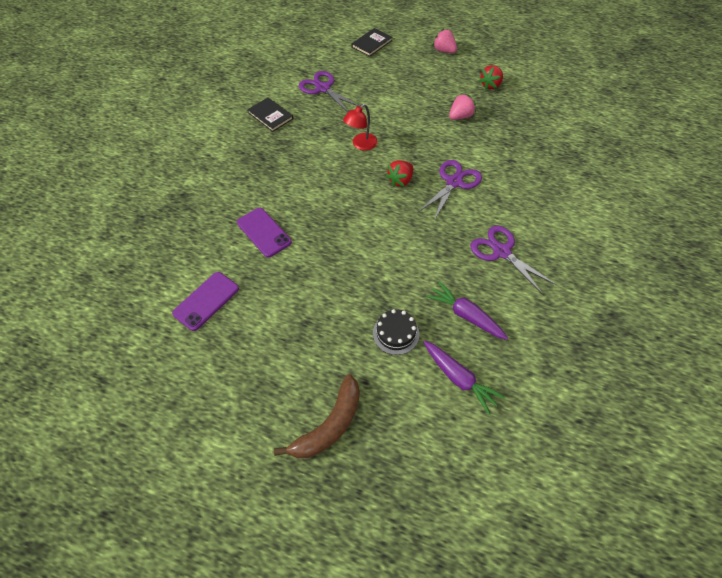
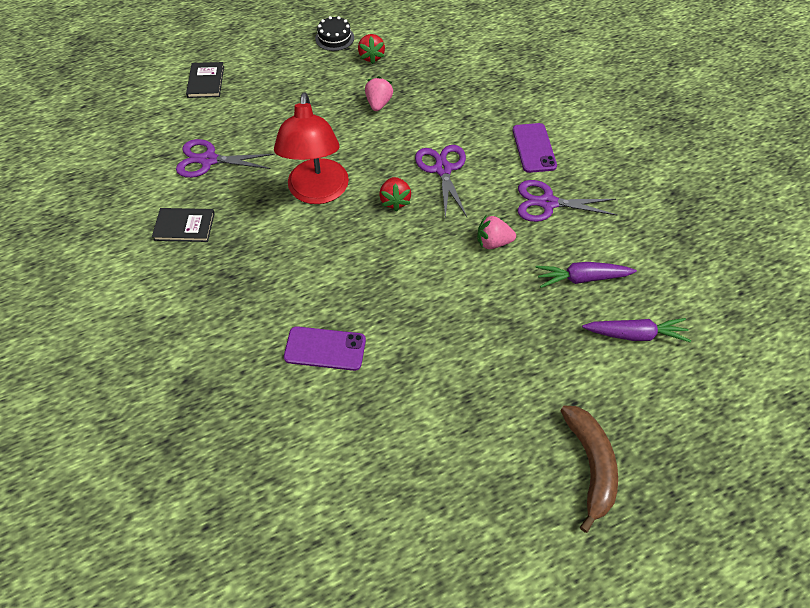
camera: 45 degrees left, 0 degrees up
(206, 301) = (350, 462): purple phone -> purple phone (534, 148)
(361, 145) = (317, 192): red lamp -> red lamp, size x1.93
(396, 333) = (549, 340): black cake -> black cake (334, 38)
(444, 51) = (290, 47): pink strawberry -> pink strawberry (493, 242)

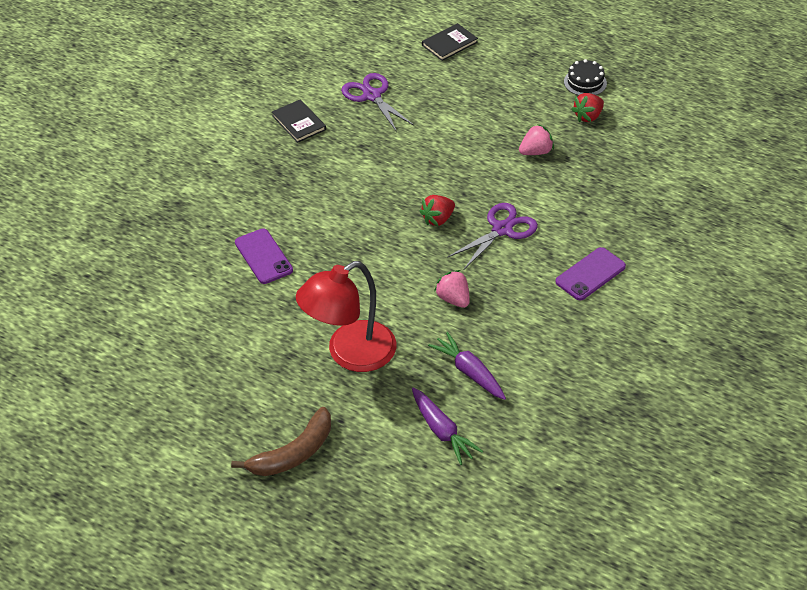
camera: 55 degrees right, 10 degrees down
(317, 192) = (401, 171): red lamp -> red lamp (350, 354)
(547, 203) = (532, 313): purple scissors -> none

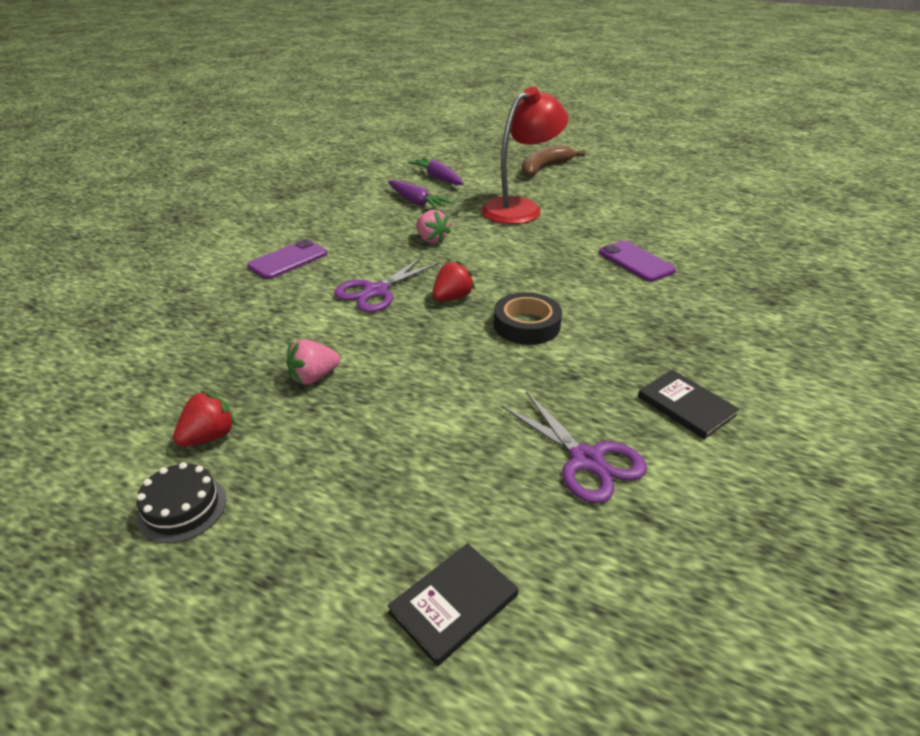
camera: 175 degrees right, 10 degrees down
(382, 188) = (526, 325): none -> black tape

